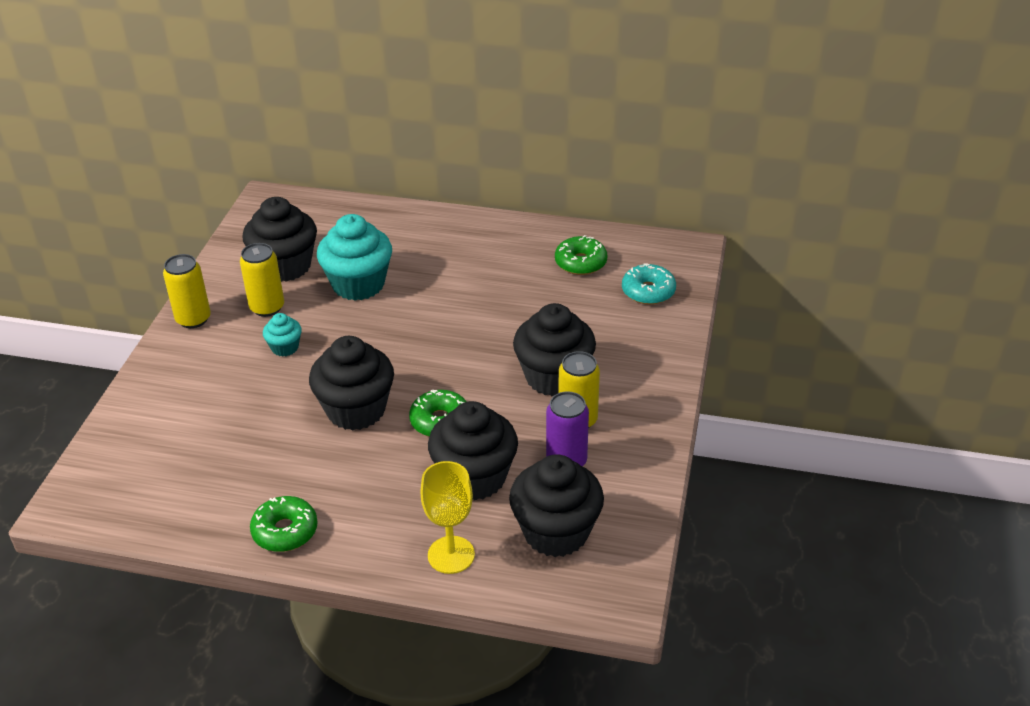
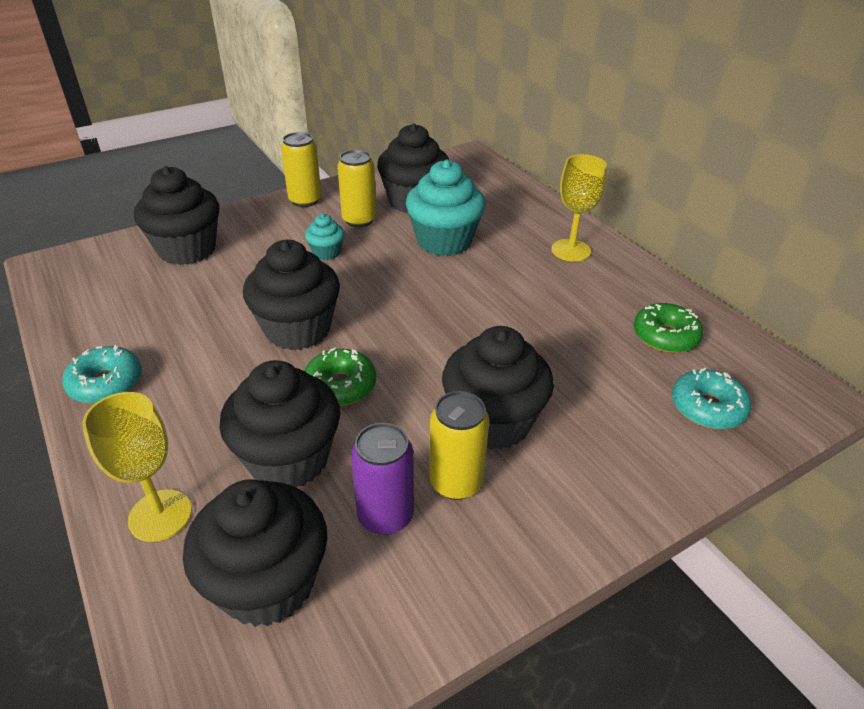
camera: 45 degrees right, 0 degrees up
(166, 417) = (187, 249): none -> black cupcake
(285, 531) = (106, 383): green donut -> turquoise donut
(453, 237) = (571, 250): none -> yellow goblet

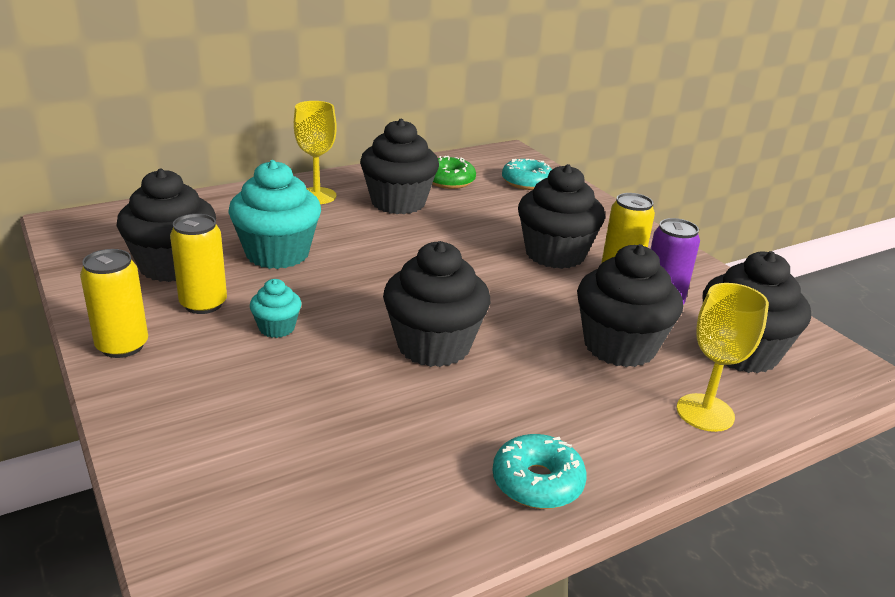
camera: 90 degrees left, 10 degrees down
(187, 249) = (227, 450): black cupcake -> black cupcake (398, 202)
(340, 386) = (522, 320): green donut -> none

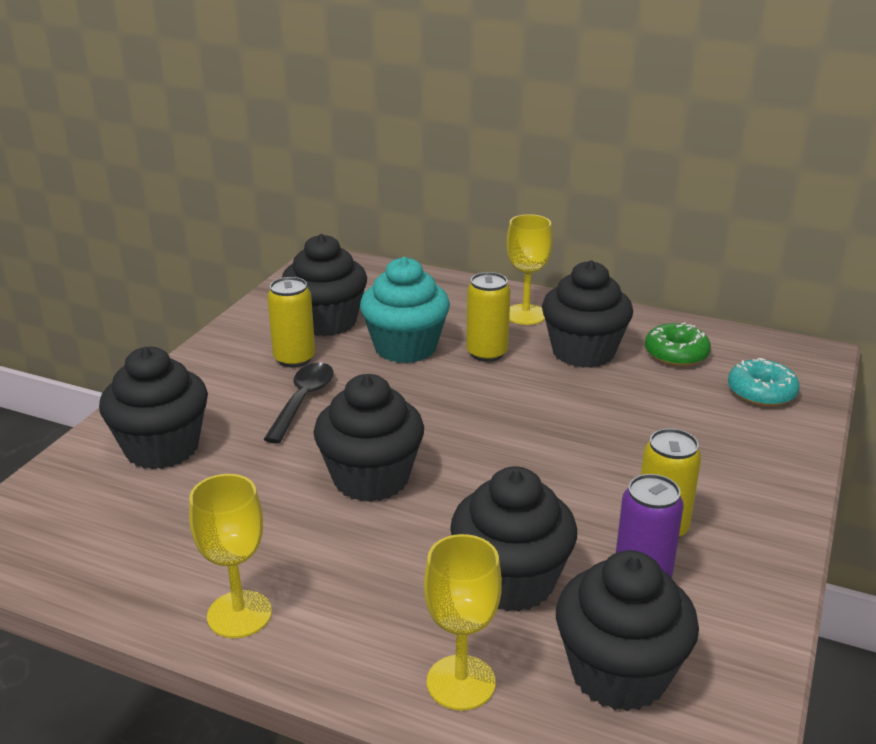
camera: 55 degrees right, 0 degrees up
(122, 346) = (207, 360): yellow can -> yellow can (487, 353)
(277, 328) = (303, 401): turquoise cupcake -> black spoon
(537, 482) = (239, 614): turquoise donut -> yellow goblet
(555, 254) = (633, 472): black cupcake -> black cupcake (162, 448)

